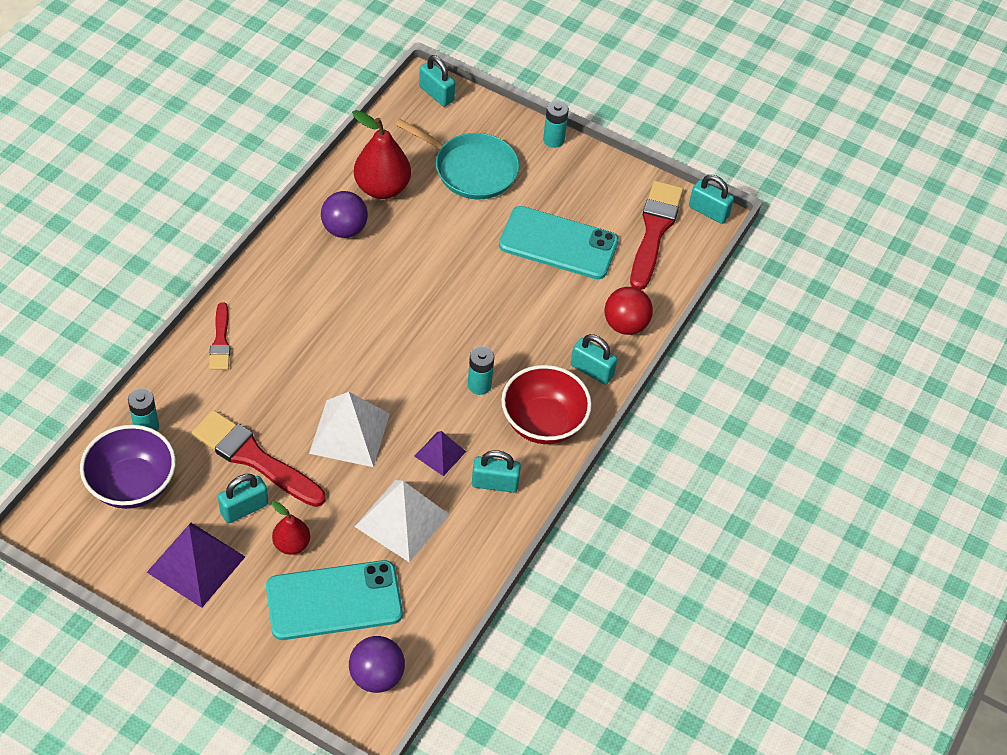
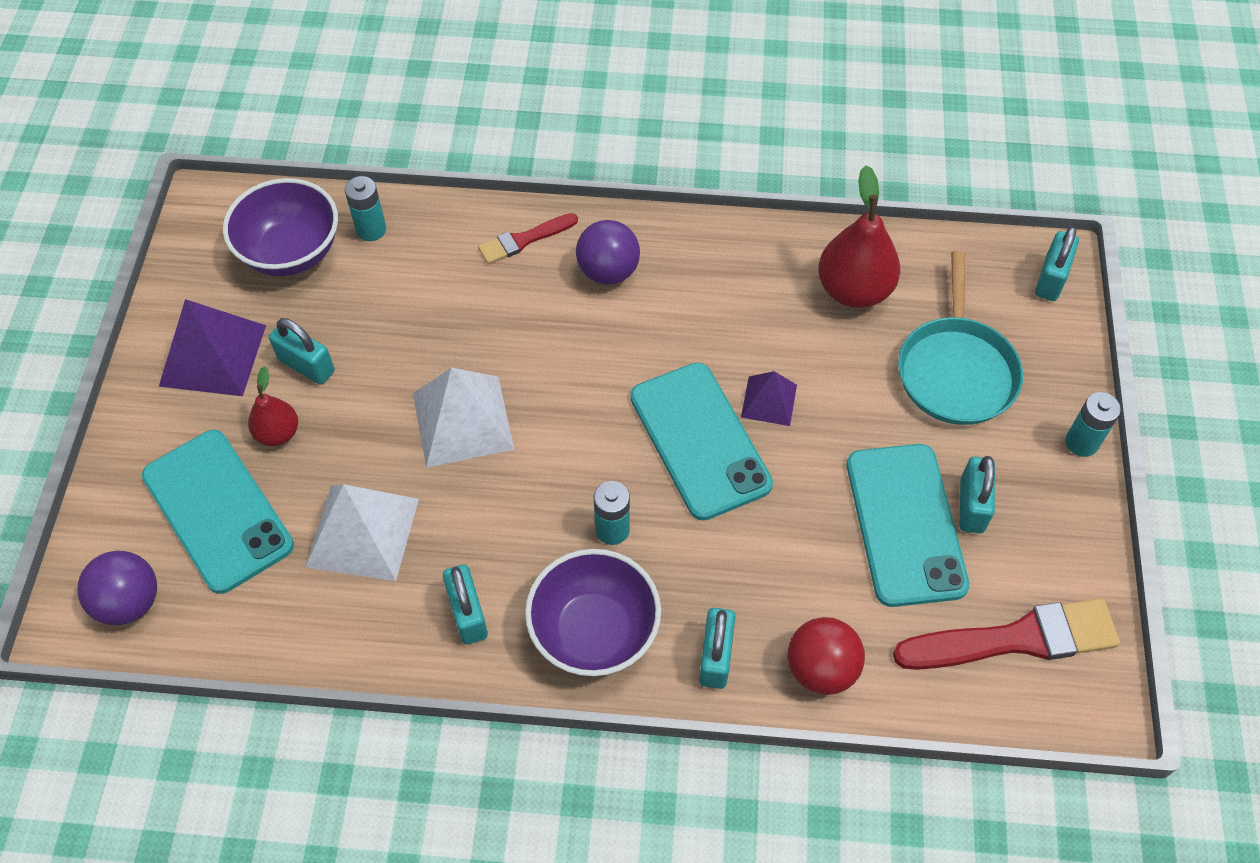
camera: 70 degrees right, 5 degrees up
(254, 458) = (379, 344): red brush -> none
(344, 229) = (762, 281): purple ball -> purple ball (608, 271)
(440, 453) = (482, 531): purple pyramid -> purple pyramid (769, 400)
(443, 314) = (699, 440): none -> turquoise phone
(543, 422) = (594, 632): red bowl -> purple bowl
(708, 211) = (1107, 700): turquoise padlock -> turquoise padlock (971, 505)

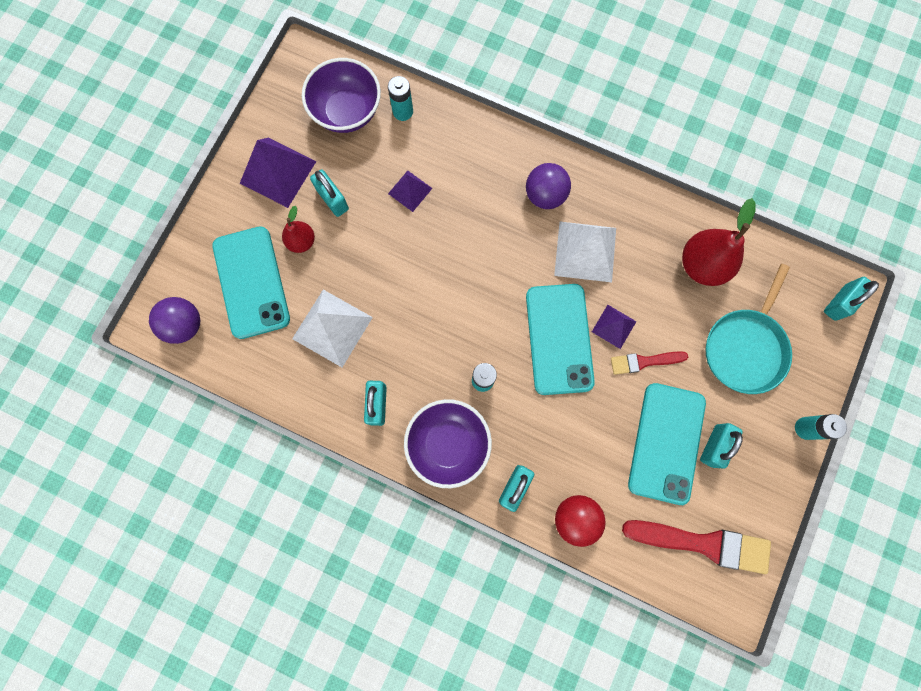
camera: 20 degrees right, 20 degrees up
(416, 321) = (410, 191): none -> purple pyramid
(462, 421) = (416, 272): white pyramid -> white pyramid (585, 251)
(524, 240) = (499, 153): red brush -> red brush (644, 361)

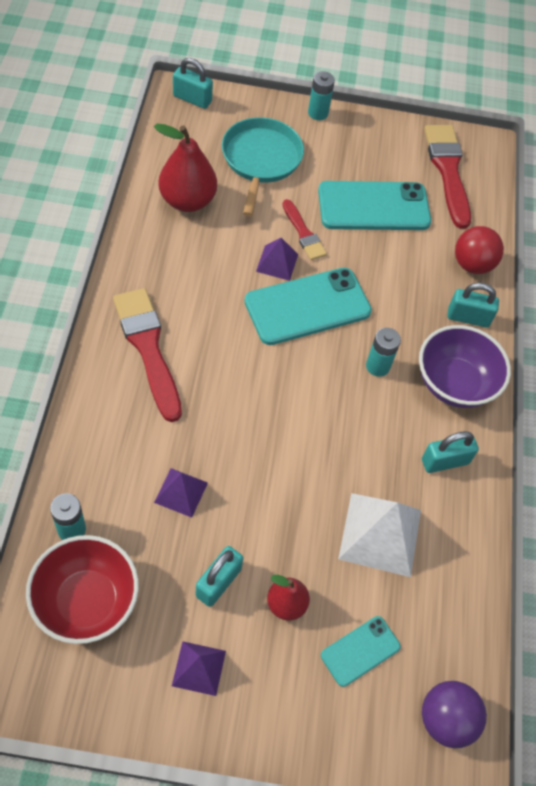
camera: 115 degrees left, 20 degrees down
(251, 282) = (360, 651): turquoise phone -> turquoise phone, size x0.52
(278, 172) = (199, 668): purple pyramid -> purple pyramid, size x0.56
(347, 112) = (86, 601): purple bowl -> red bowl
(545, 195) = (148, 348): purple ball -> red brush
(585, 251) = (203, 300): white pyramid -> none
(714, 446) = (361, 172): turquoise padlock -> none
(745, 348) = (261, 160): turquoise pan -> turquoise pan turned 90 degrees counterclockwise

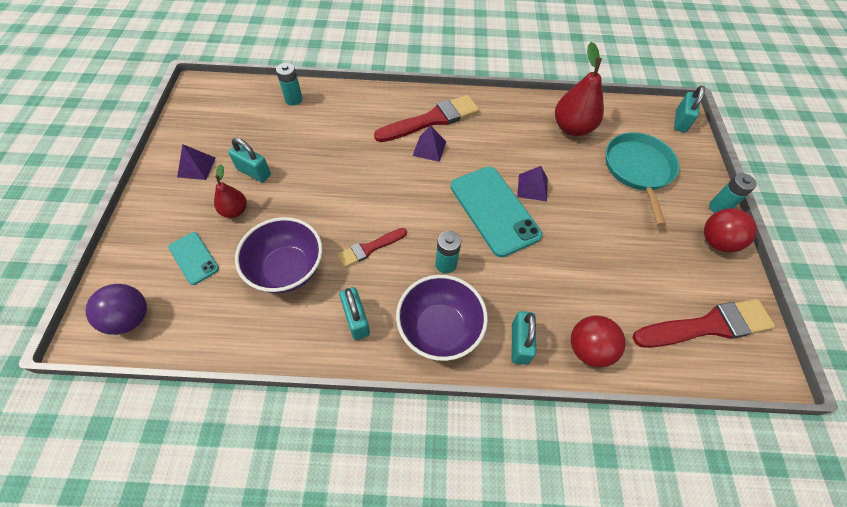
camera: 90 degrees right, 0 degrees up
(86, 601) = (246, 111): red bowl -> none
(181, 492) = (320, 147): purple pyramid -> purple pyramid (429, 148)
(261, 160) = (638, 169): turquoise pan -> turquoise pan turned 90 degrees counterclockwise
(303, 233) = (571, 203): red brush -> red brush (370, 248)
(359, 130) = (716, 242): none -> red ball
(373, 207) = (625, 257): turquoise phone -> none
(380, 534) = (287, 269): white pyramid -> purple bowl

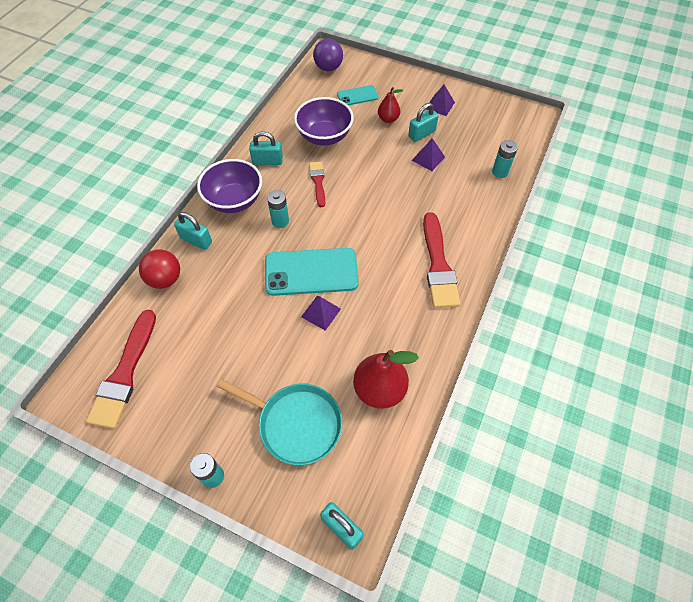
camera: 115 degrees right, 0 degrees up
(429, 148) = (401, 250): purple pyramid -> purple pyramid (428, 158)
(716, 242) = (182, 442): red ball -> none

